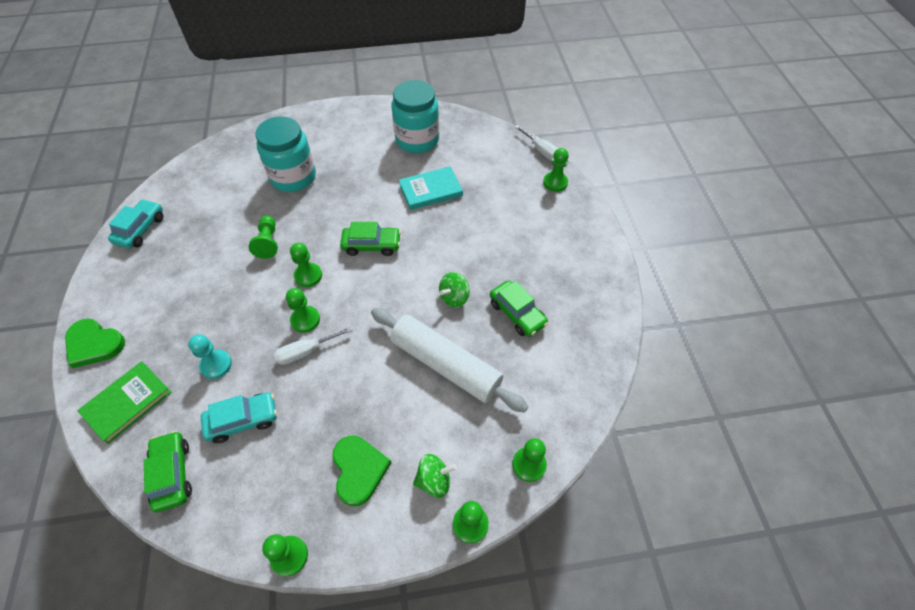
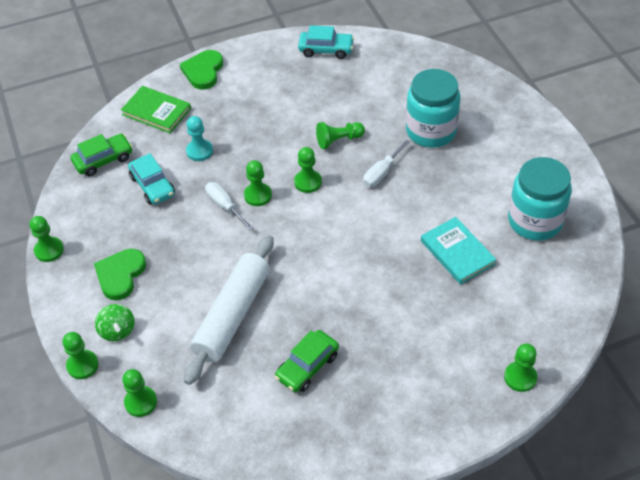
camera: 80 degrees right, 5 degrees down
(359, 470) = (120, 275): green heart -> green heart turned 135 degrees clockwise
(371, 245) = (360, 220): green car -> none
(454, 298) = (313, 306): green spinning top -> none
(541, 151) = (573, 354): white screwdriver -> white screwdriver (381, 173)

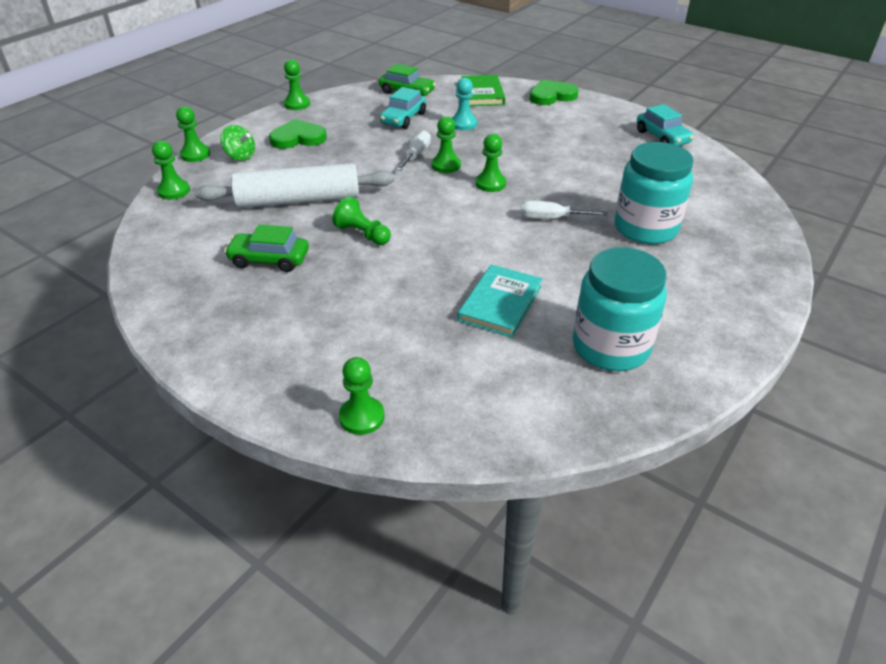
camera: 55 degrees right, 10 degrees down
(117, 331) = (240, 156): green spinning top -> green spinning top turned 90 degrees counterclockwise
(339, 140) = (561, 181): green pawn -> green pawn (363, 234)

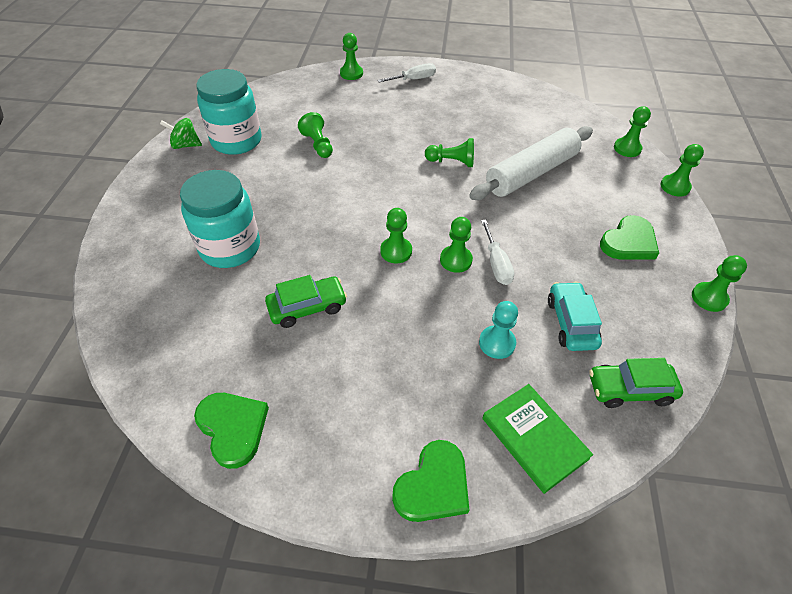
camera: 150 degrees right, 10 degrees up
(240, 156) = (639, 199): green spinning top -> green spinning top (185, 145)
(269, 260) = (488, 124): green car -> green car (307, 307)
(500, 303) = (318, 145): turquoise book -> green pawn
(551, 218) = (317, 229): white screwdriver -> white screwdriver (413, 79)
(662, 137) = (233, 428): turquoise car -> green heart

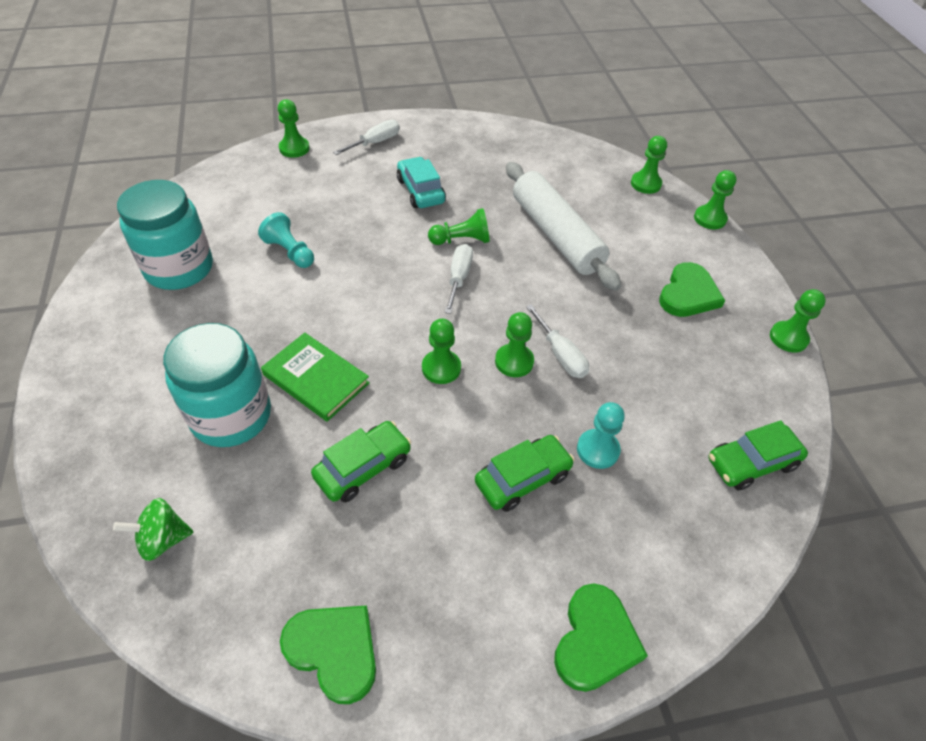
camera: 20 degrees left, 0 degrees up
(185, 145) = (110, 289): green spinning top -> green spinning top (163, 539)
(318, 145) = (290, 252): green pawn -> turquoise pawn
(426, 348) = (522, 478): none -> green car
(437, 189) = (459, 278): none -> white screwdriver
(531, 173) = (556, 235): white rolling pin -> white rolling pin turned 60 degrees counterclockwise
(534, 438) = (679, 549): green book -> green book (316, 379)
(571, 322) = (665, 403): turquoise car -> turquoise car (420, 191)

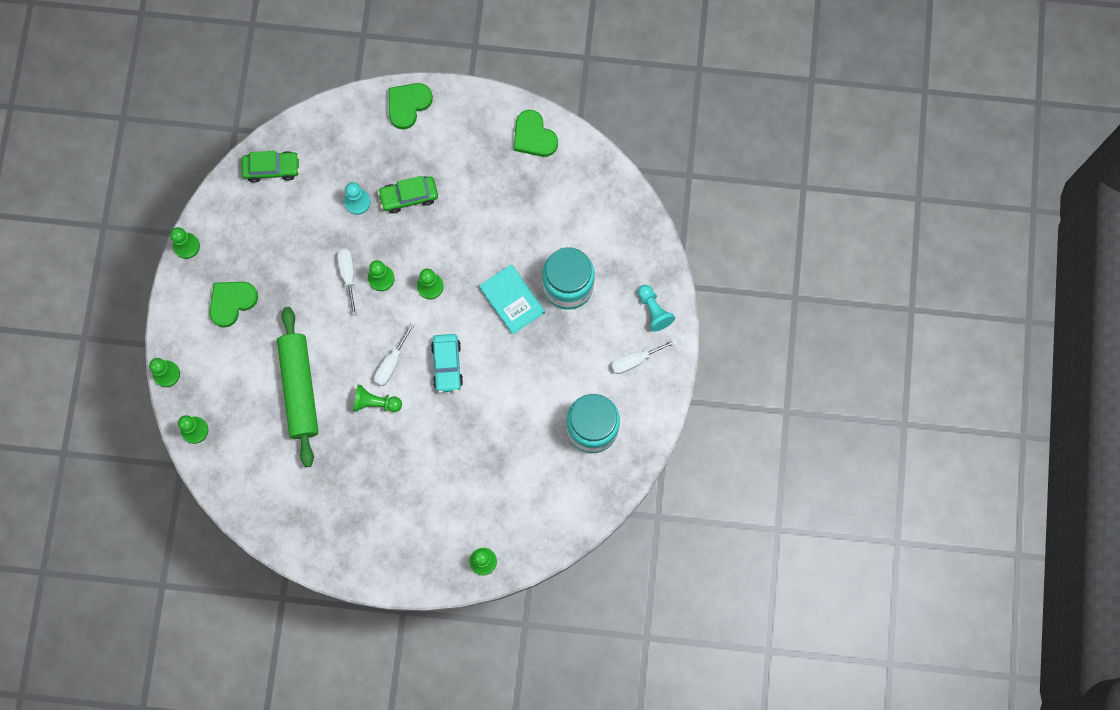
camera: 160 degrees left, 25 degrees up
(163, 539) = (612, 216): green spinning top -> none
(290, 252) = (509, 425): turquoise pawn -> turquoise pawn (653, 311)
(316, 379) = (512, 300): green book -> turquoise book
(363, 467) = (497, 229): green car -> none
(375, 143) = (409, 551): white screwdriver -> white screwdriver (635, 360)
(420, 191) = (389, 471): turquoise car -> turquoise car (447, 365)
(556, 235) = (299, 389): white rolling pin -> green rolling pin

